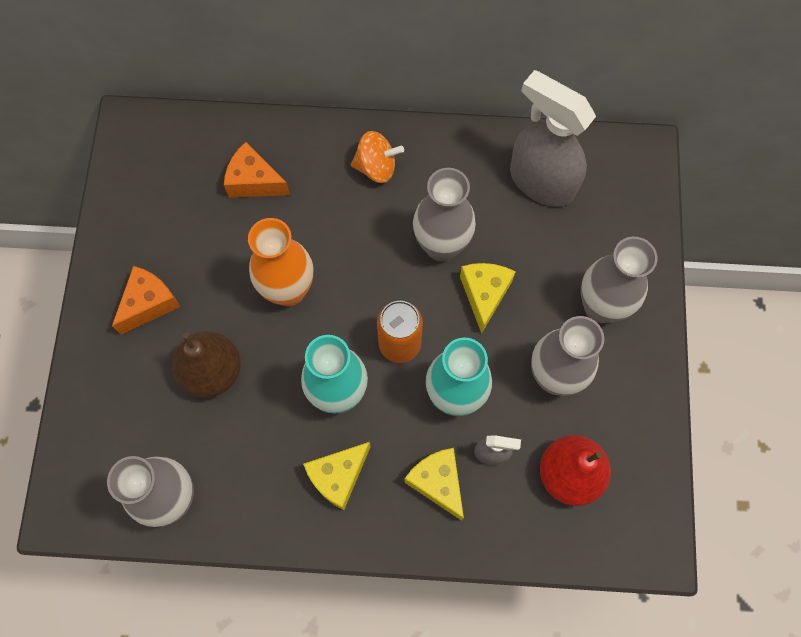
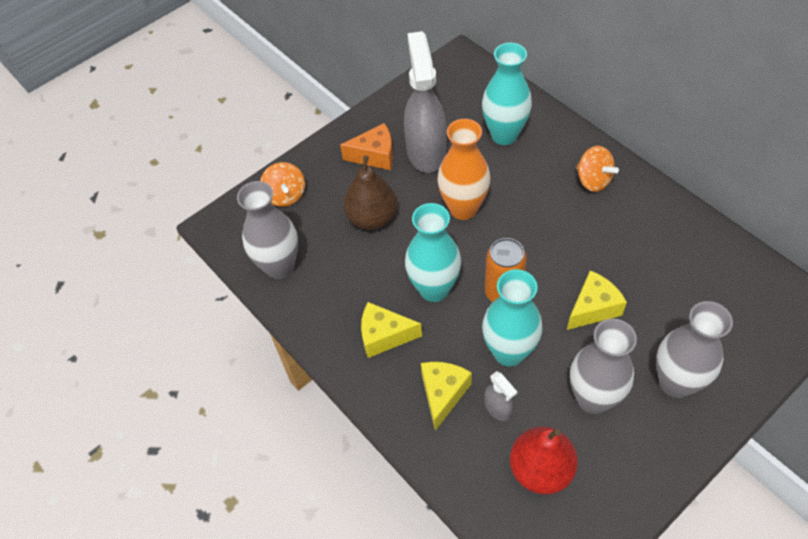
camera: 50 degrees right, 15 degrees down
(101, 421) = (285, 195): none -> orange spinning top
(254, 181) = (504, 135): orange cheese -> turquoise vase
(441, 246) = (592, 256): grey vase -> none
(541, 181) = (708, 270): grey spray bottle -> grey spray bottle (426, 151)

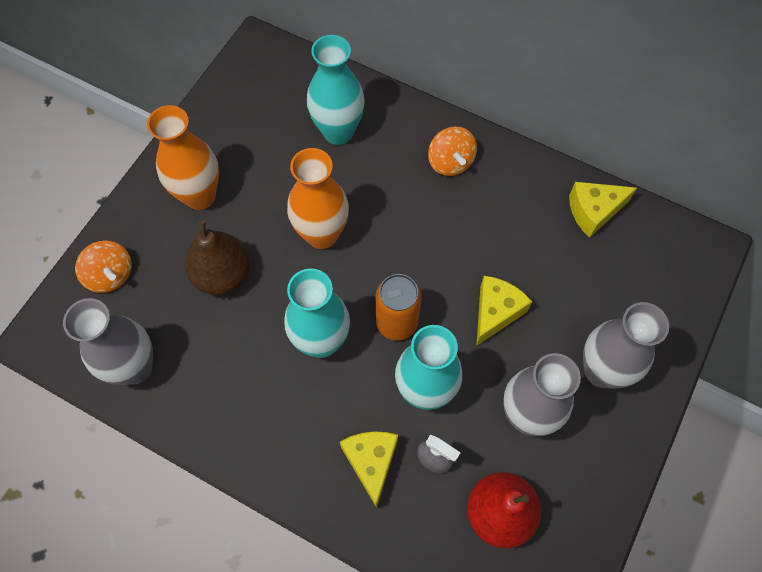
camera: 25 degrees left, 10 degrees up
(375, 155) = (200, 196): orange cheese -> orange vase
(384, 336) = (285, 415): yellow cheese -> yellow cheese (593, 212)
(426, 151) = (257, 175): grey spray bottle -> none
(593, 180) = (450, 162): orange spinning top -> orange spinning top turned 45 degrees clockwise

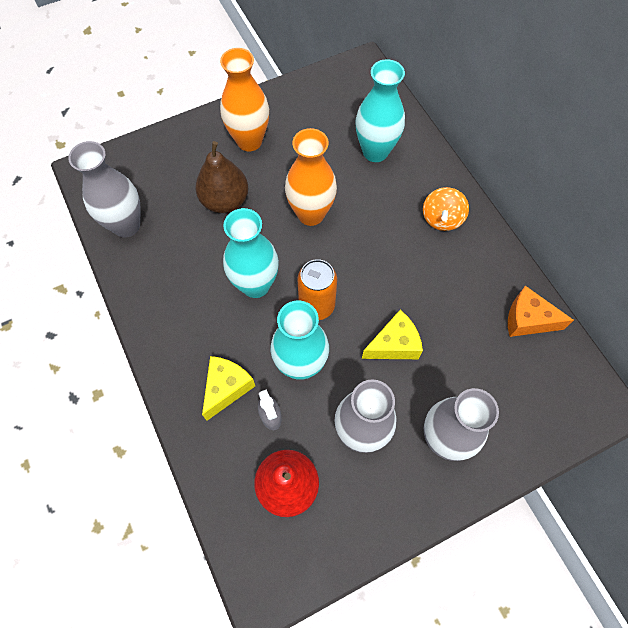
camera: 35 degrees right, 0 degrees up
(110, 275) = (156, 158): orange spinning top -> none
(593, 212) = (527, 320): yellow cheese -> orange cheese

